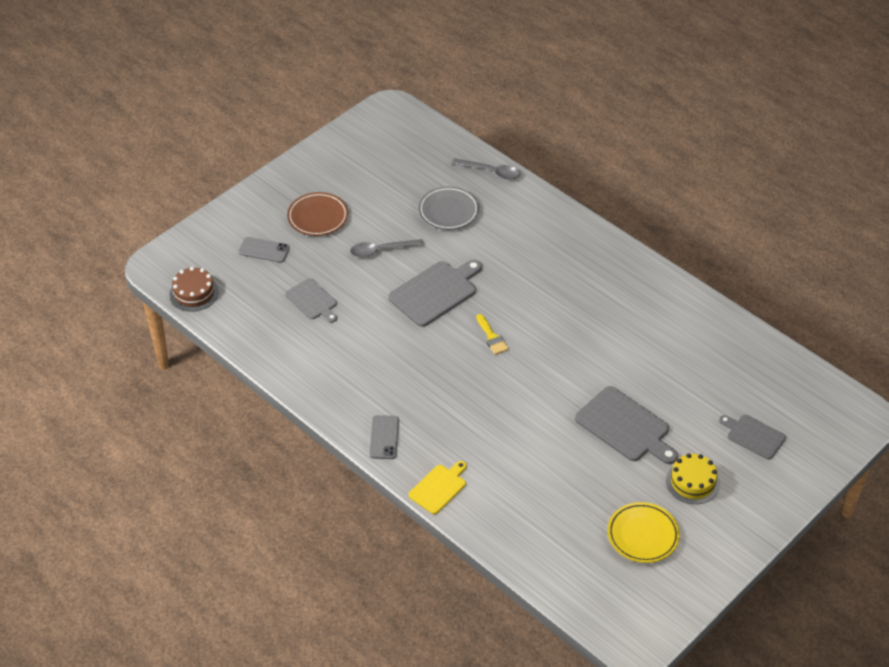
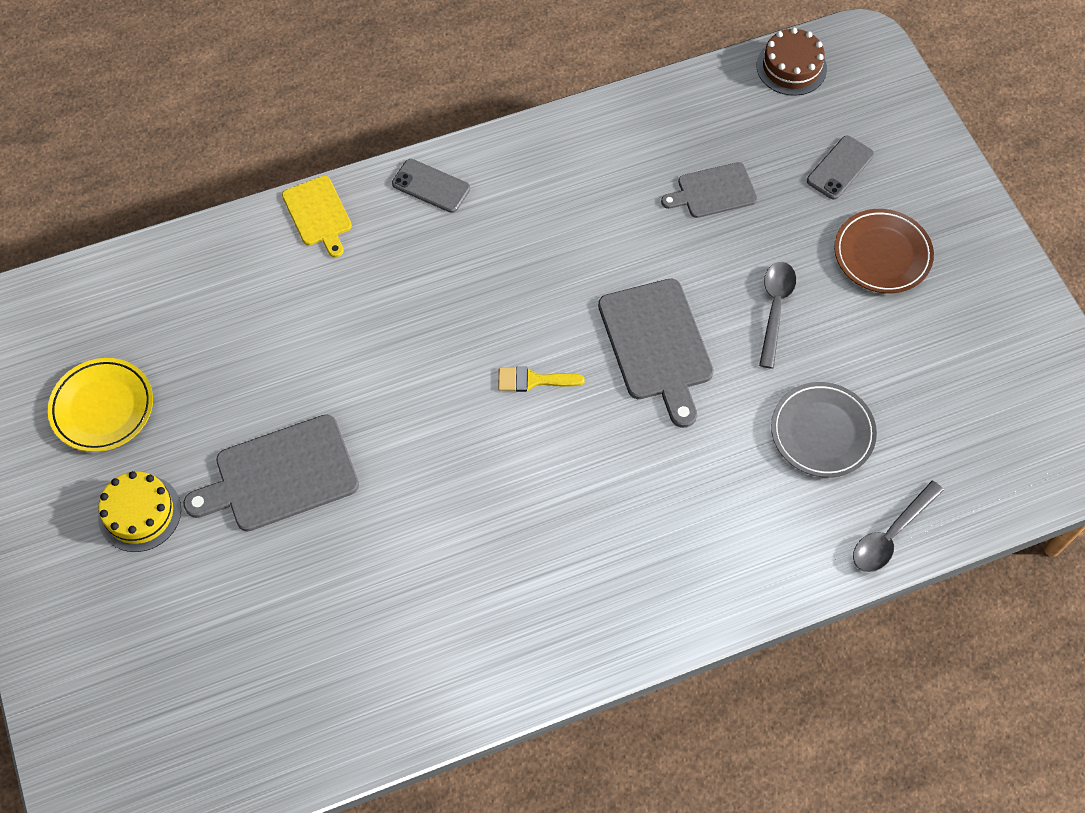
camera: 115 degrees right, 15 degrees up
(754, 436) = (160, 641): grey cutting board -> none

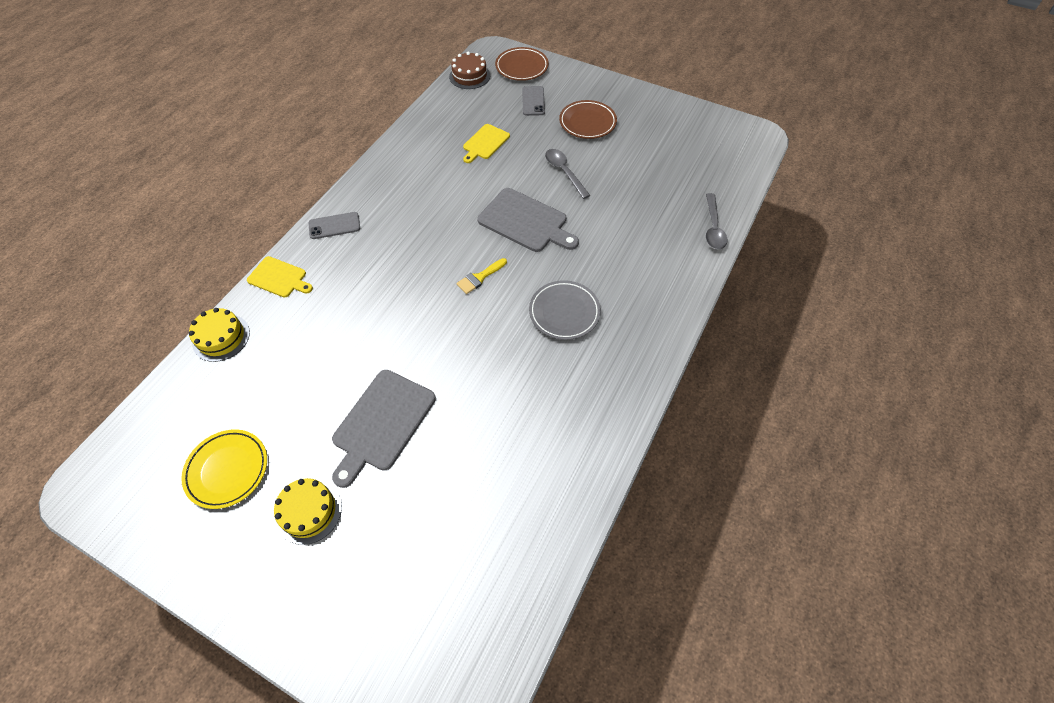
camera: 40 degrees left, 5 degrees down
(206, 247) = (221, 337): none -> yellow cake
(713, 191) = (485, 143): grey cutting board -> yellow cutting board
(822, 432) = (639, 207): grey plate -> grey plate (564, 312)
(878, 99) = (522, 67): none -> brown plate

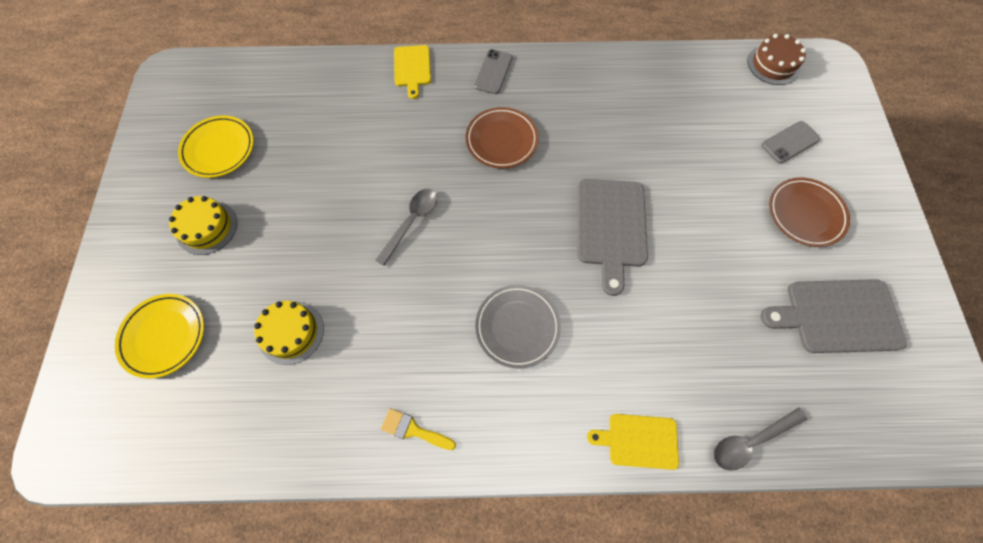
camera: 60 degrees right, 10 degrees up
(221, 337) = (332, 68): yellow cake -> yellow cake (291, 332)
(334, 226) = (493, 72): grey phone -> grey phone turned 60 degrees clockwise
(382, 423) = (309, 233): grey cutting board -> grey cutting board (838, 316)
(398, 589) = (164, 336): none -> yellow plate
(480, 277) = (511, 223): yellow brush -> yellow brush (413, 430)
(485, 143) = (689, 131): yellow cutting board -> yellow cutting board (639, 441)
(522, 67) = (832, 103): brown plate -> brown plate (501, 140)
(564, 172) = (709, 229): grey spoon -> grey spoon (411, 222)

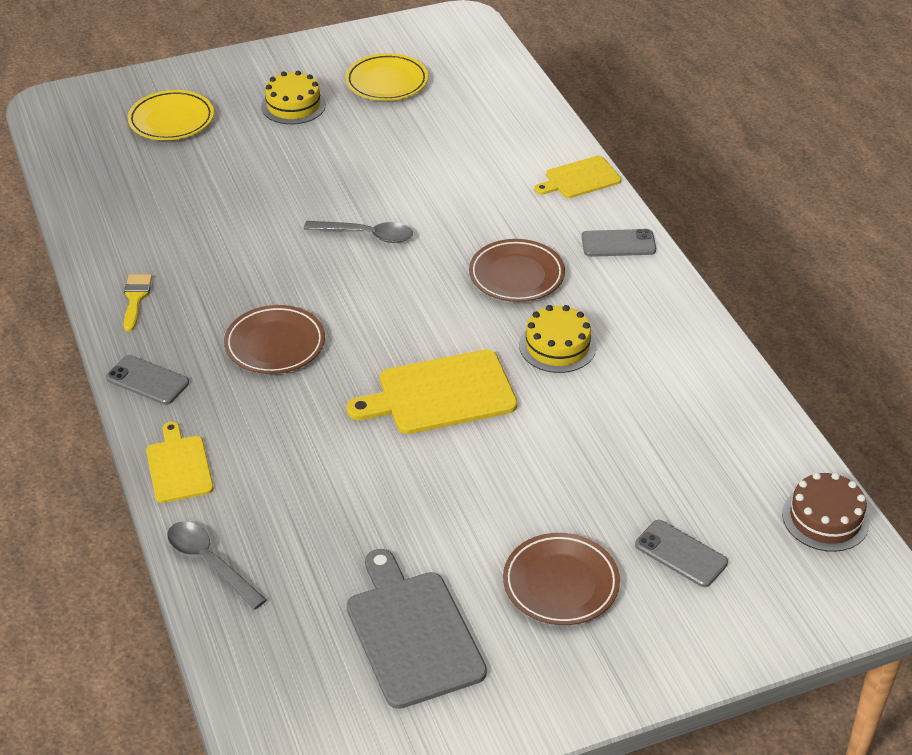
camera: 70 degrees right, 25 degrees down
(291, 332) = (205, 192): yellow cake -> yellow cake (557, 346)
(517, 327) = (275, 344): grey plate -> brown plate
(527, 444) = (147, 380): none -> grey phone
(611, 227) = (441, 394): grey cutting board -> yellow cutting board

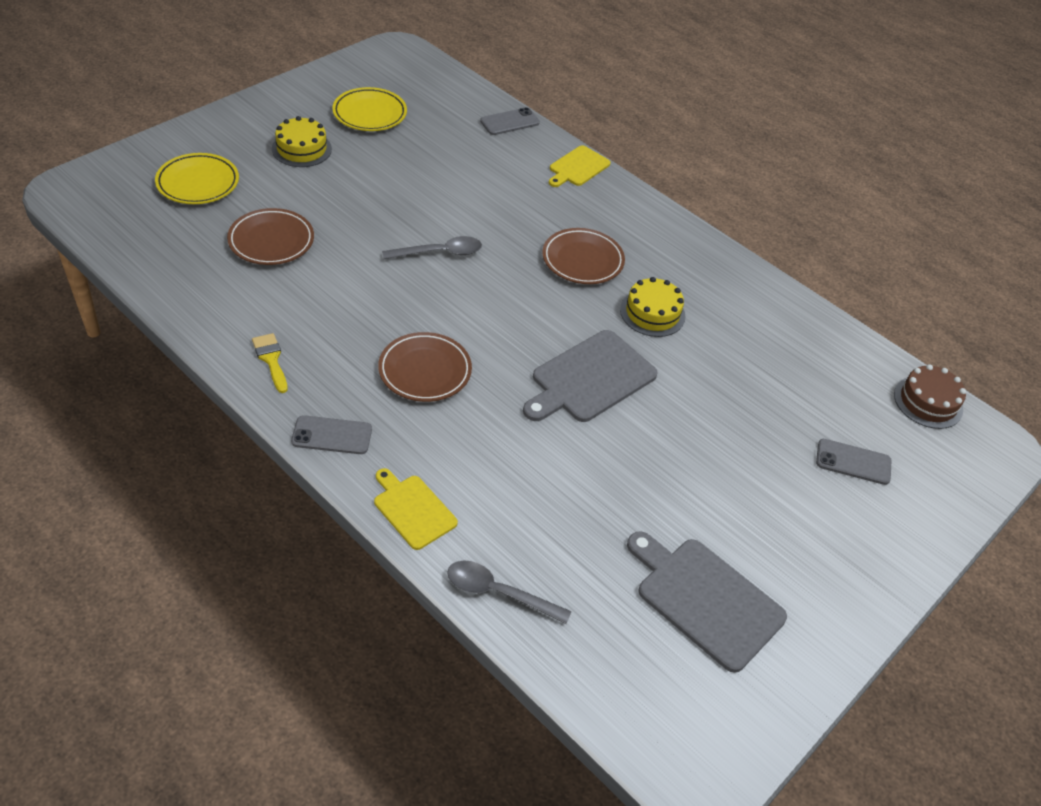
camera: 30 degrees left, 5 degrees up
(441, 394) = (590, 379): yellow cutting board -> grey cutting board
(560, 583) = (786, 516): brown plate -> brown plate (271, 241)
(618, 244) = (641, 216): grey phone -> grey phone (509, 122)

